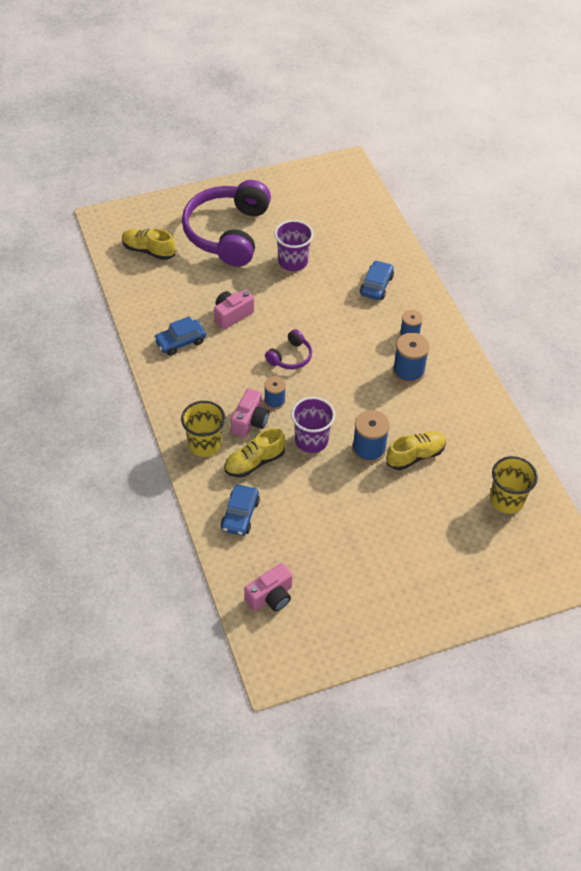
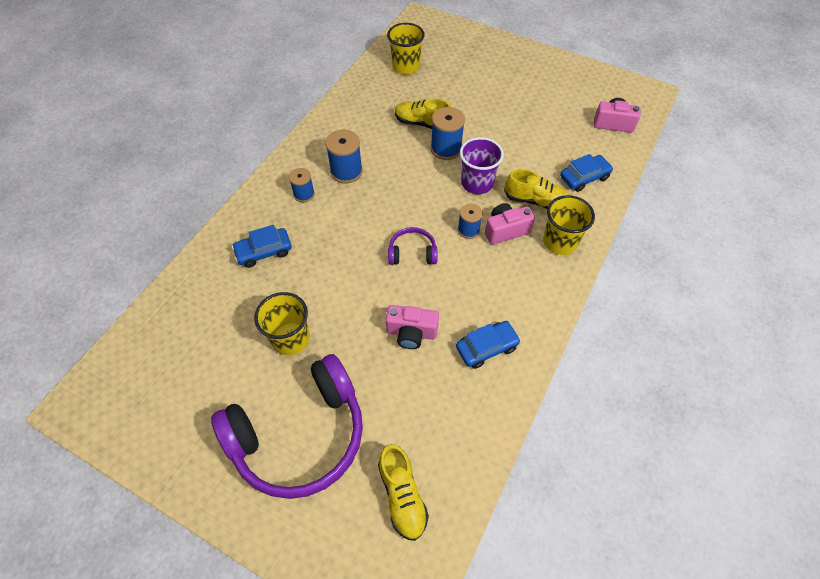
camera: 130 degrees left, 5 degrees up
(180, 342) = (486, 347): blue car -> blue car turned 45 degrees counterclockwise
(293, 261) = (290, 338): purple cup -> yellow cup

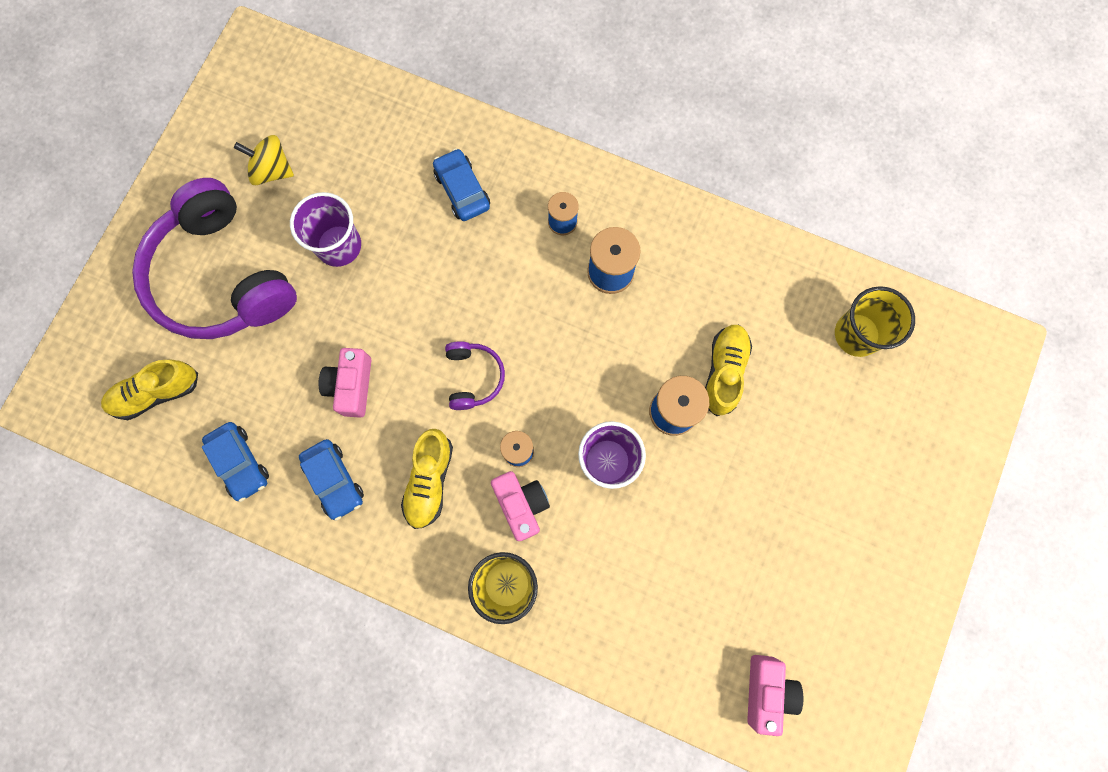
camera: 85 degrees right, 20 degrees up
(207, 390) = (272, 170): none -> yellow spinning top
(290, 338) = (339, 246): yellow cup -> purple cup
(535, 201) = (580, 550): yellow shoe -> yellow shoe (429, 481)
(584, 177) = (636, 629): blue car -> blue car (240, 462)

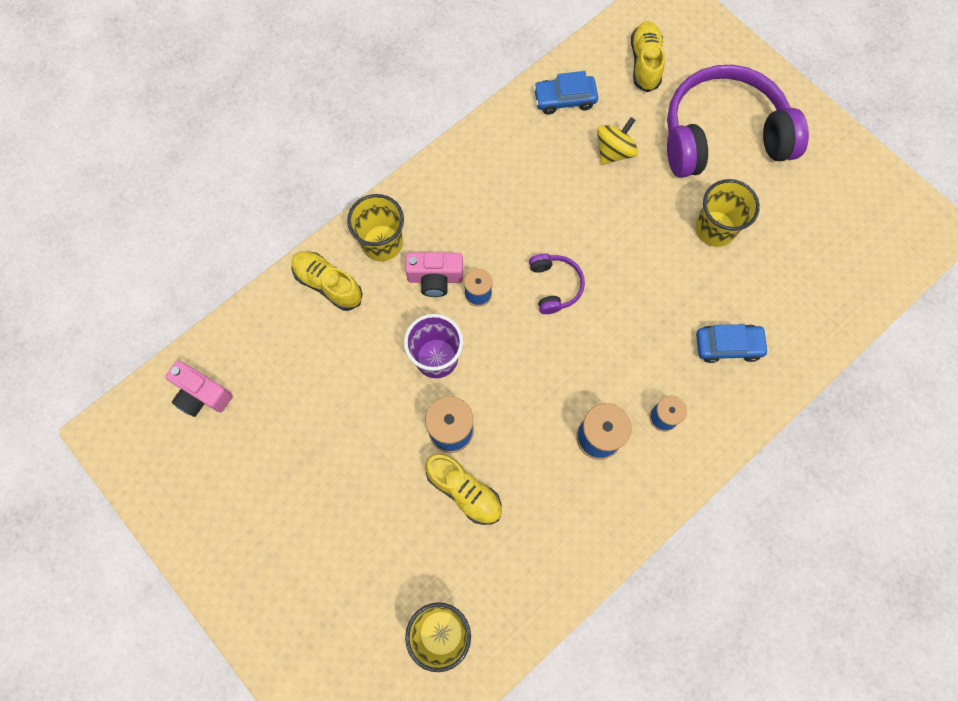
camera: 115 degrees right, 5 degrees down
(272, 170) = (805, 203): yellow spinning top -> yellow spinning top (614, 151)
(334, 480) = (520, 156): blue car -> none
(339, 246) = (715, 229): purple cup -> yellow cup
(351, 386) = (589, 194): pink camera -> none
(429, 481) = (487, 220): yellow shoe -> yellow shoe (328, 284)
(473, 377) = (555, 286): purple headphones -> purple headphones turned 120 degrees counterclockwise

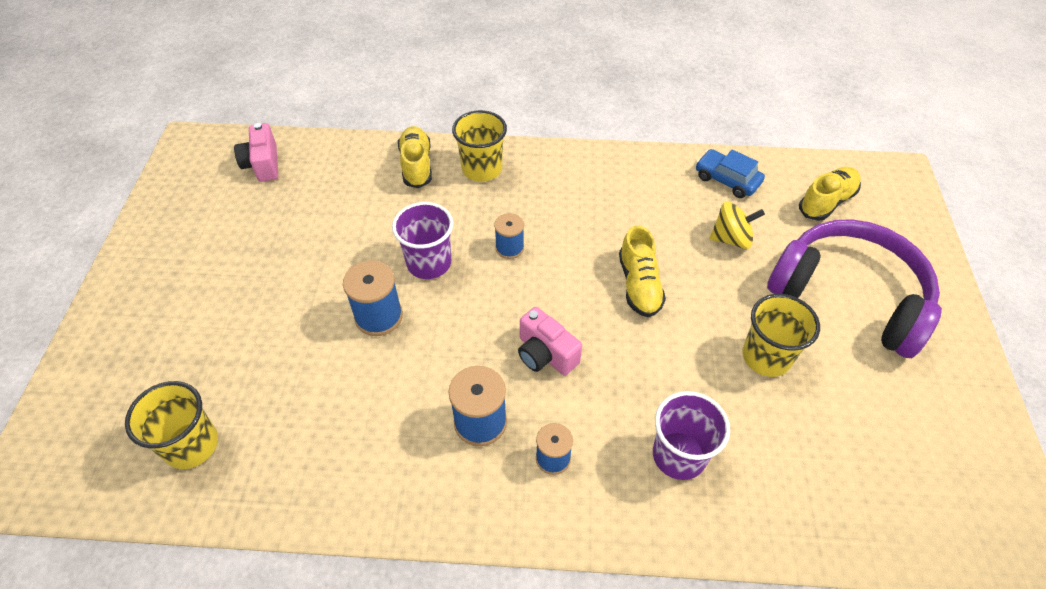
camera: 45 degrees right, 20 degrees down
(435, 278) = (491, 215): pink camera -> pink camera (545, 354)
(464, 491) = (335, 364): yellow shoe -> yellow shoe (639, 285)
(555, 286) = (574, 288): purple headphones -> none
(728, 345) = (679, 455): blue car -> purple cup

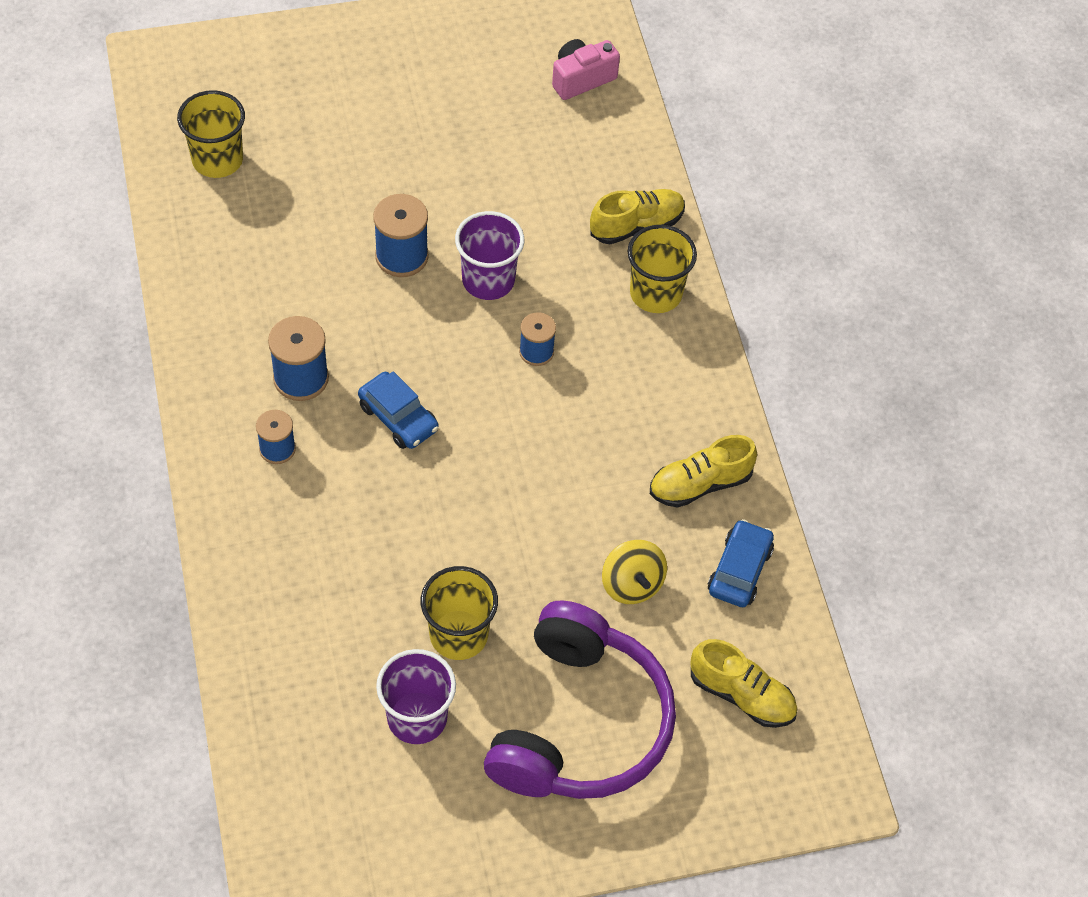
camera: 70 degrees right, 5 degrees up
(545, 354) = (398, 418): pink camera -> blue car
(639, 285) = (523, 492): yellow shoe -> yellow shoe (700, 484)
(679, 455) = (309, 560): purple cup -> purple cup (417, 717)

